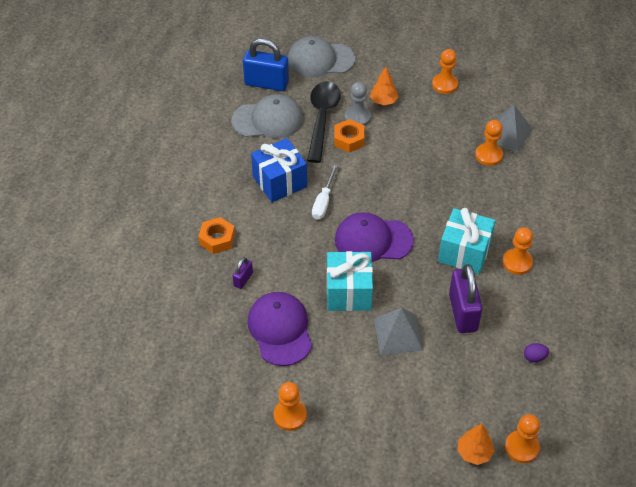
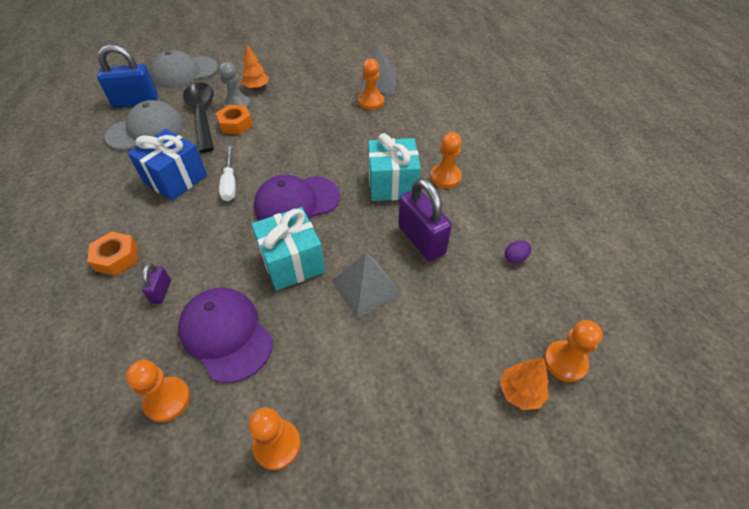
camera: 25 degrees left, 0 degrees up
(444, 84) = (306, 63): orange pawn -> orange pawn (167, 400)

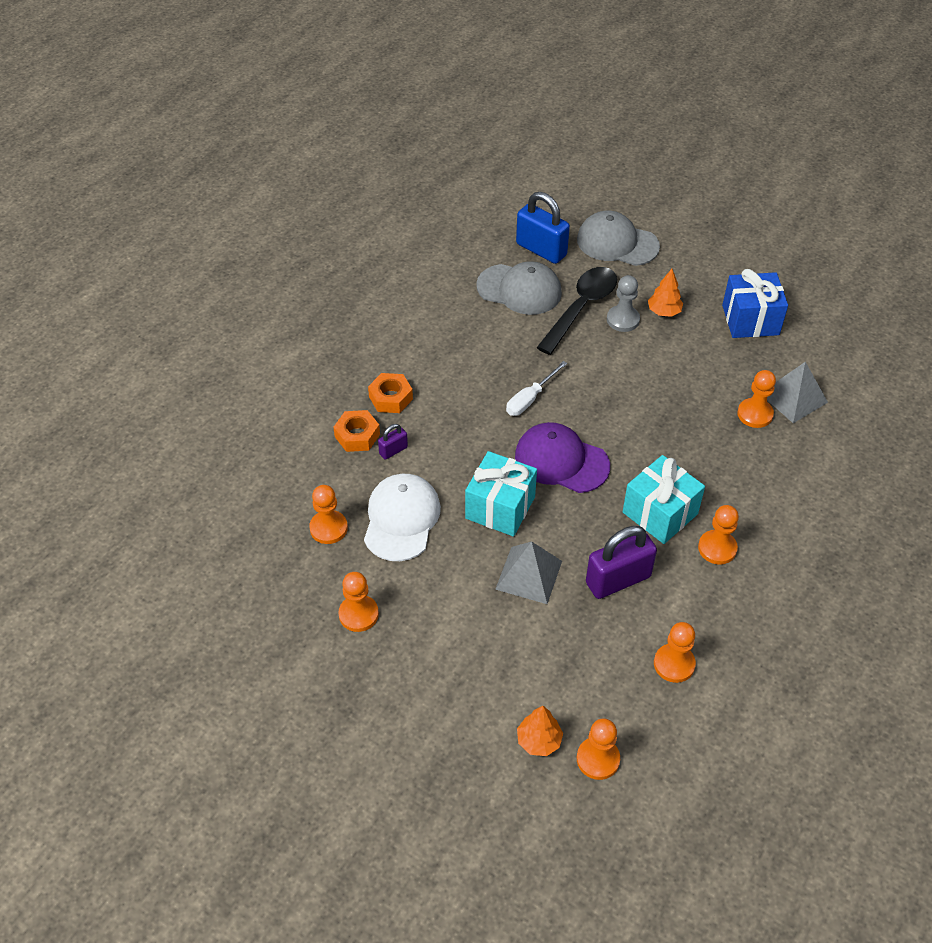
camera: 50 degrees right, 0 degrees up
(175, 179) = (494, 360): blue gift -> blue gift (750, 320)
(226, 334) = (401, 519): purple cap -> white cap
(236, 124) = (598, 341): orange nut -> orange nut (357, 435)
(421, 240) = (618, 580): purple padlock -> purple padlock turned 45 degrees clockwise
(515, 258) = (674, 664): purple egg -> orange pawn

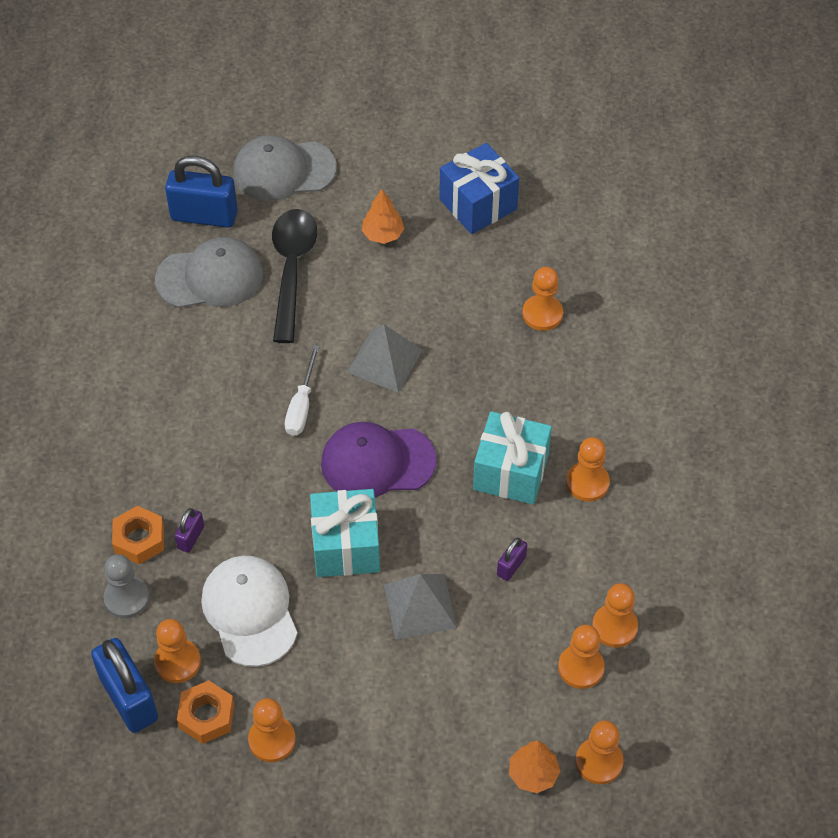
camera: 30 degrees left, 5 degrees up
(279, 536) = (129, 698): none -> blue padlock
(390, 398) = (148, 476): orange nut -> orange nut (206, 716)
(618, 580) = (511, 566): purple padlock -> purple padlock, size x0.48
(623, 320) = (345, 264): grey pawn -> grey pawn (127, 598)
(627, 681) = (581, 667): none -> orange pawn
(793, 397) = (570, 277): grey pyramid -> grey pyramid (384, 361)

